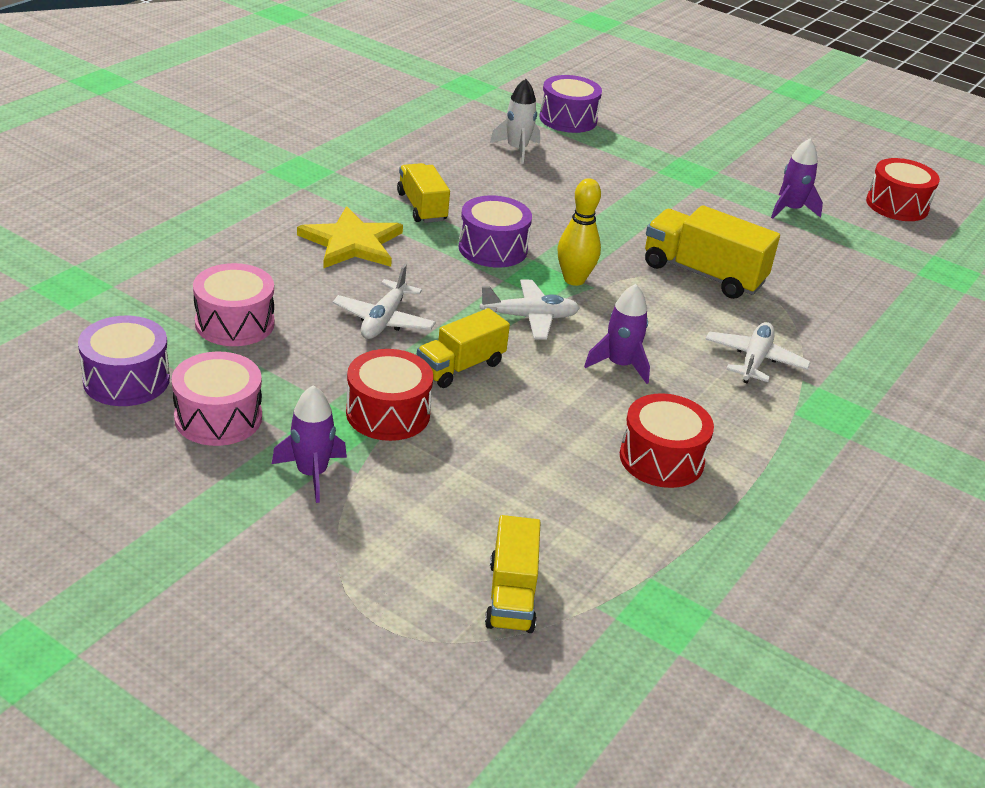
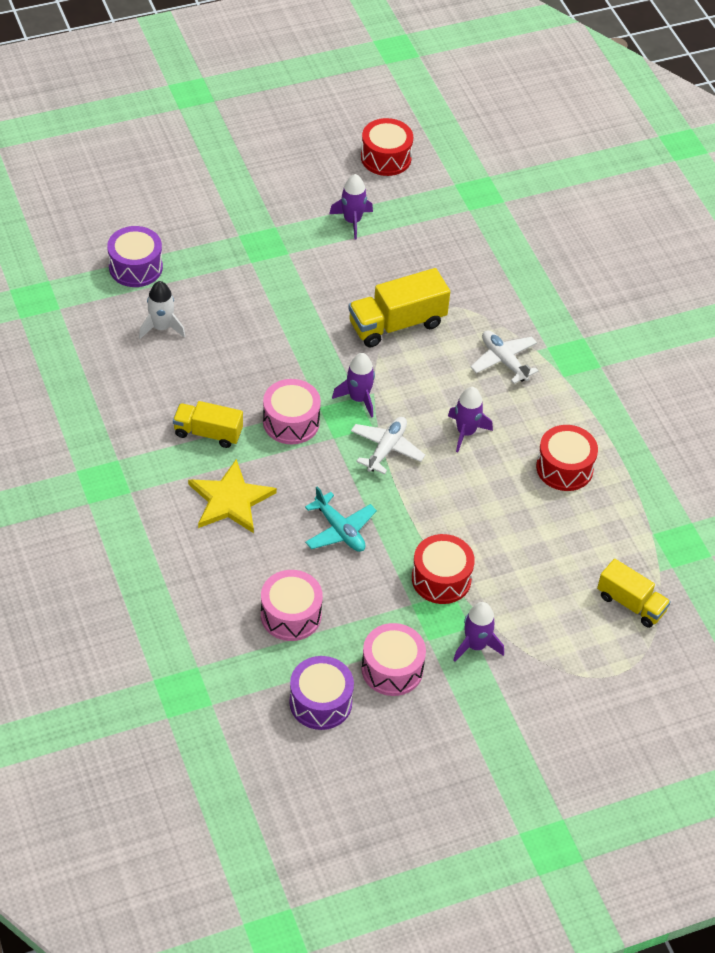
camera: 55 degrees left, 15 degrees up
(384, 320) = (339, 530): white plane -> turquoise plane
(460, 367) = (417, 516): yellow truck -> none
(493, 248) = (291, 422): purple drum -> pink drum
(574, 280) = (358, 399): yellow bowling pin -> purple rocket

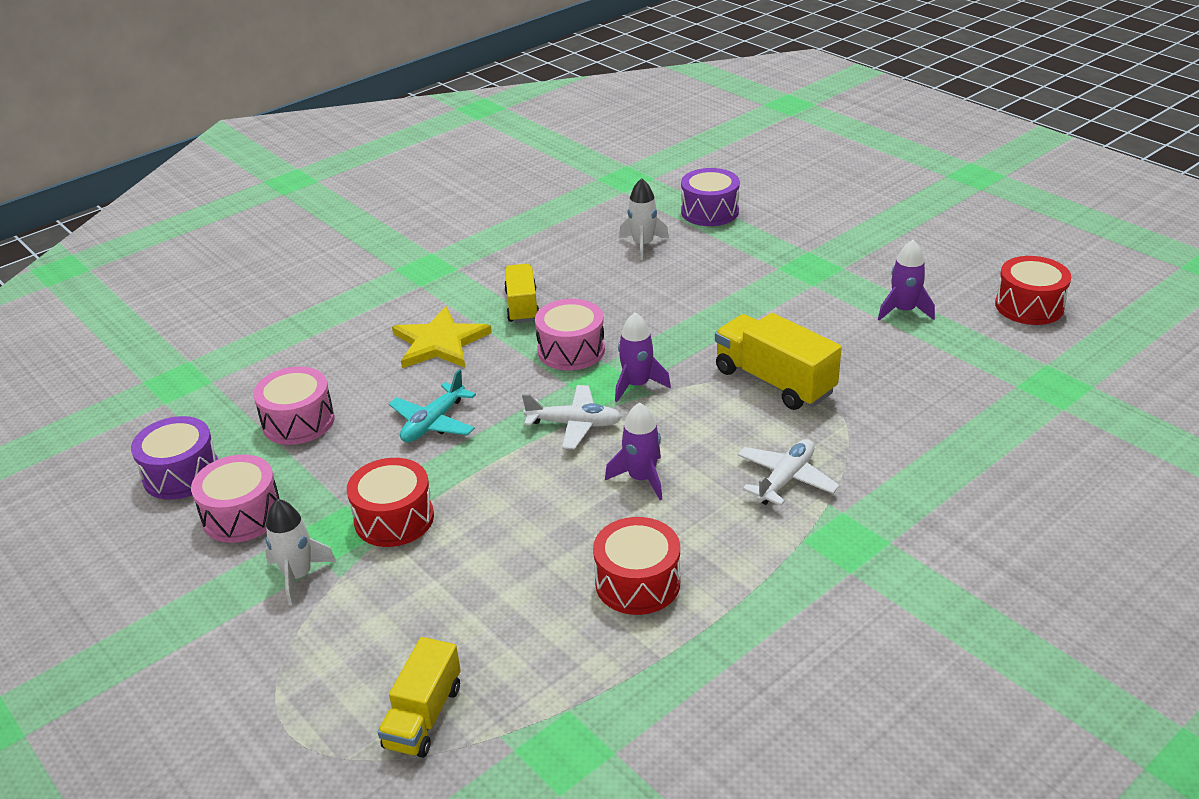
camera: 75 degrees right, 15 degrees down
(475, 645) = (298, 576): purple rocket -> white rocket

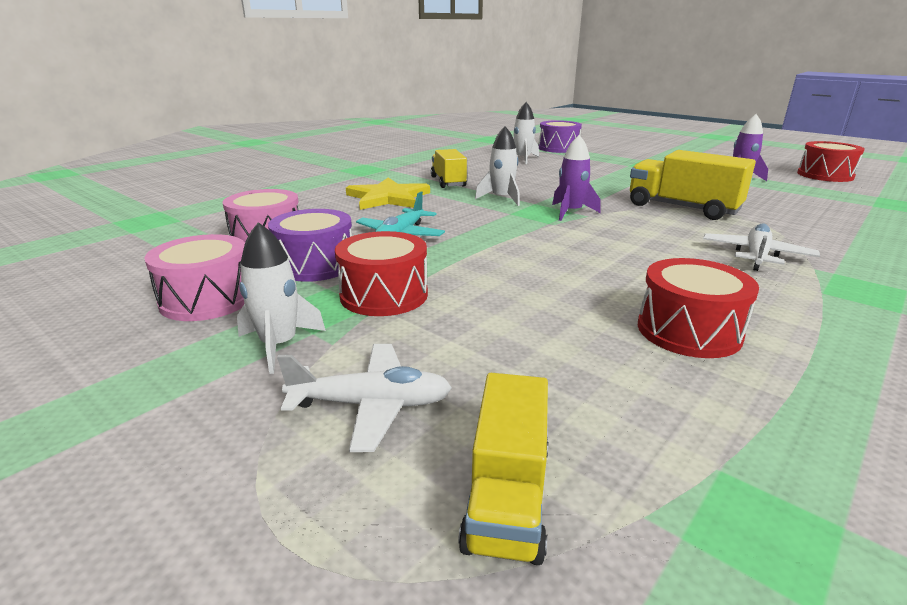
camera: 10 degrees left, 10 degrees down
(181, 474) = (140, 273): purple drum -> purple drum (315, 265)
(571, 350) = (501, 198): pink drum -> white rocket
(574, 424) = (532, 232): white plane -> white plane (371, 405)
(641, 478) = (622, 260): purple rocket -> none

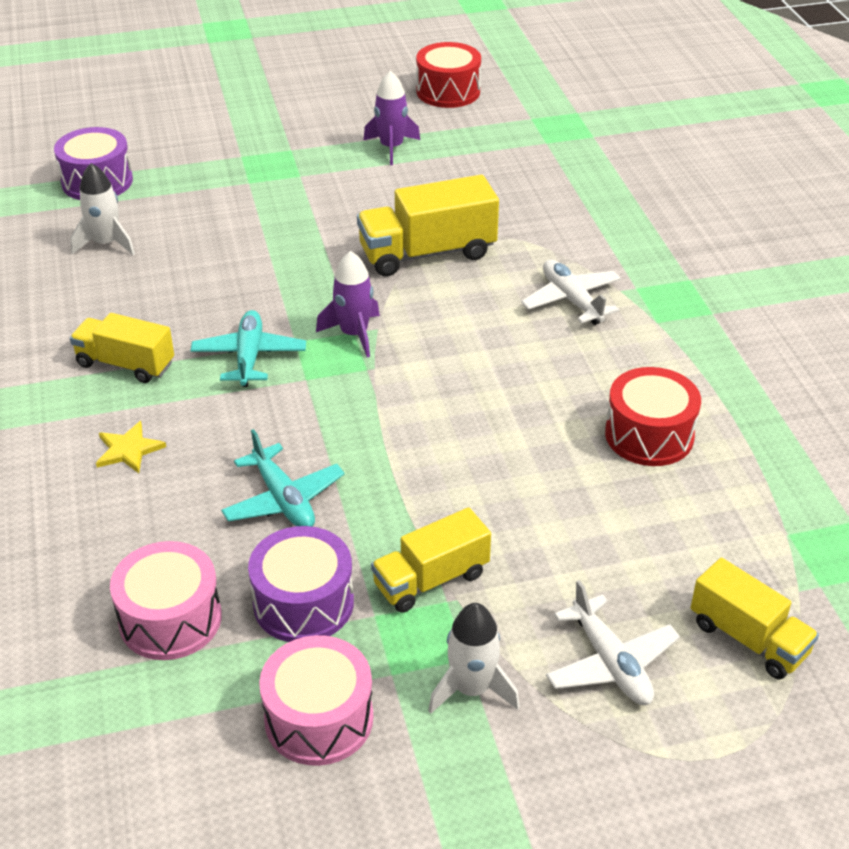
camera: 55 degrees left, 15 degrees up
(371, 405) = (610, 663): white plane -> white plane turned 120 degrees clockwise
(384, 295) = (431, 579): red drum -> yellow truck
(388, 198) = (128, 450): yellow star -> yellow star, size x0.52
(501, 198) = (249, 357): white rocket -> turquoise plane

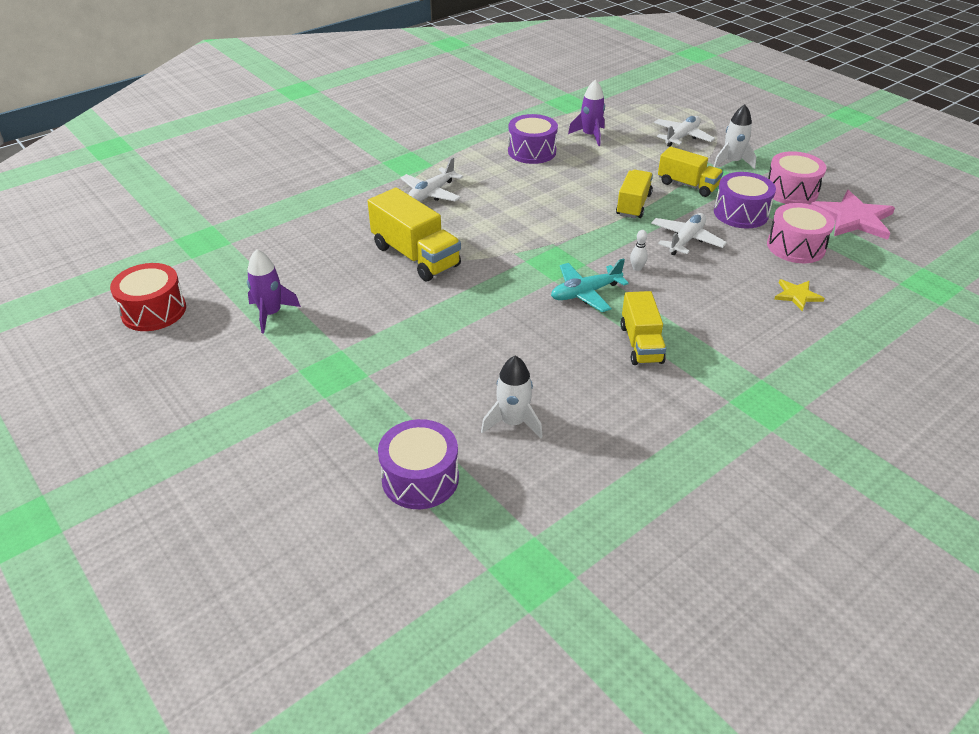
camera: 115 degrees left, 0 degrees up
(128, 450) = (710, 308): yellow star -> yellow star (797, 295)
(177, 757) = (853, 218): none -> pink star
(260, 421) = (637, 268): none -> white bowling pin
(283, 499) = (686, 240): turquoise plane -> white plane
(354, 334) = (527, 260): purple rocket -> purple rocket (590, 136)
(649, 435) = (532, 151): red drum -> purple drum
(748, 638) = (635, 113): yellow truck -> yellow truck (633, 205)

